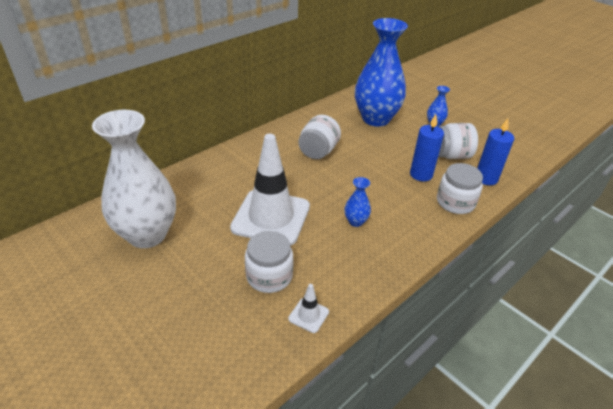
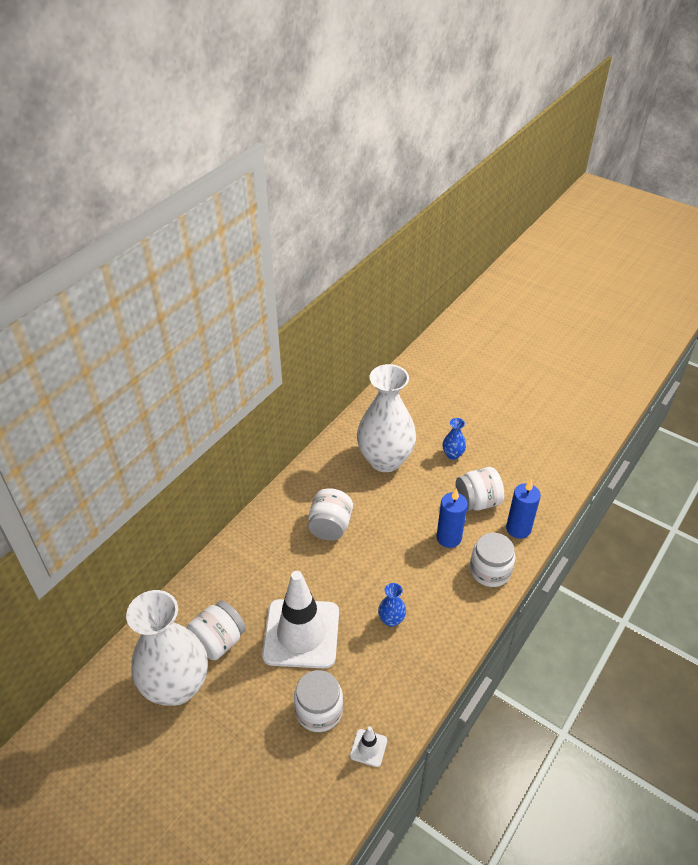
camera: 10 degrees left, 5 degrees up
(196, 210) = (219, 641): none -> white jar
(376, 119) = (385, 460): blue vase -> white vase

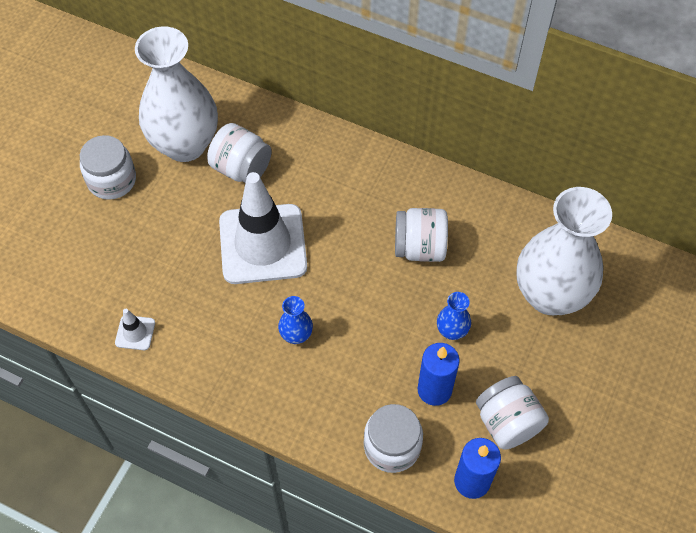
camera: 80 degrees right, 15 degrees up
(319, 710) = (172, 278): white jar -> white jar (112, 180)
(452, 454) = (587, 382): blue vase -> blue vase (452, 331)

